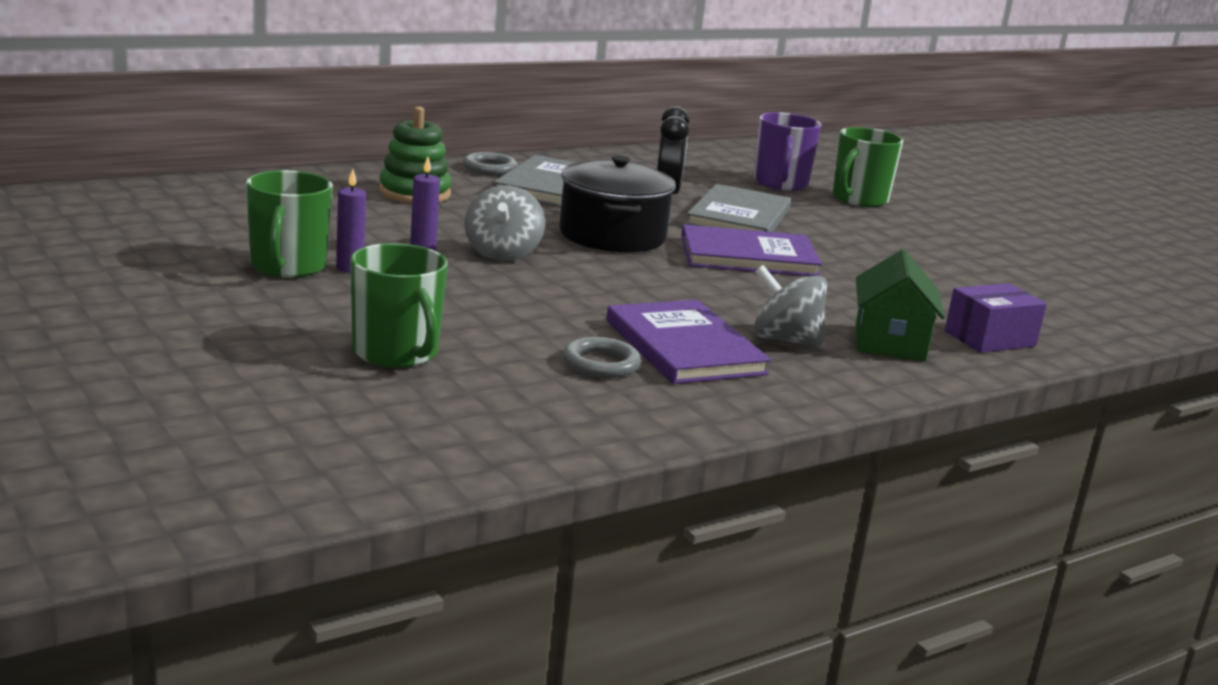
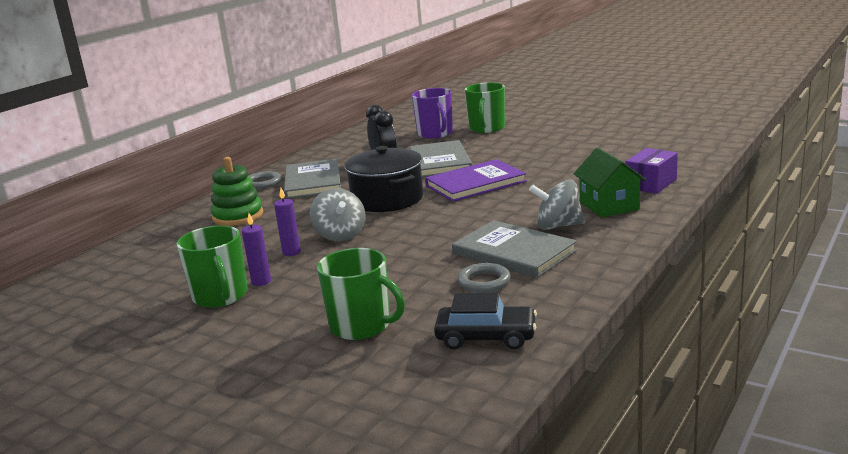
camera: 20 degrees left, 0 degrees up
(519, 419) = (486, 337): none -> black car
(684, 347) = (513, 252): purple book -> grey book

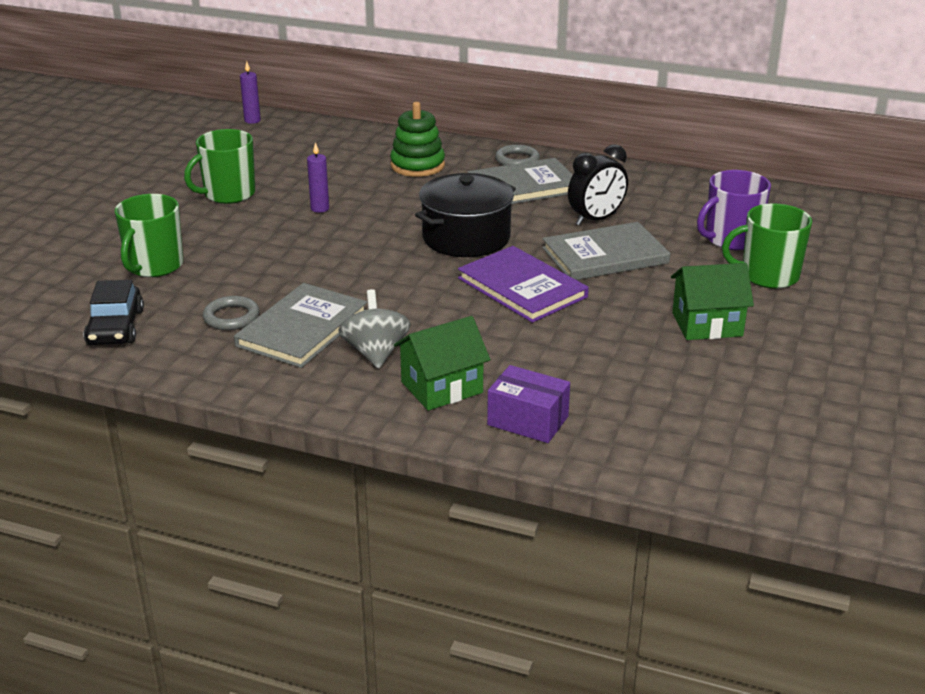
camera: 75 degrees right, 10 degrees up
(261, 282) = (255, 206): purple candle -> purple candle (252, 120)
(340, 235) = (361, 226): grey spinning top -> none
(541, 142) = (707, 324): none -> green house

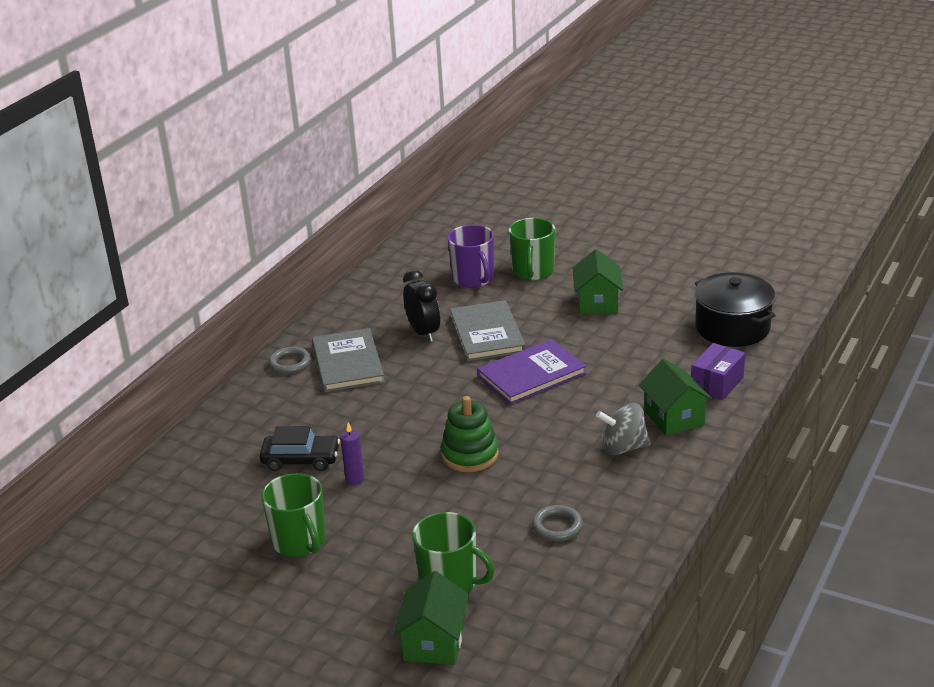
camera: 80 degrees left, 0 degrees up
(73, 265) = (434, 642): none -> green house
(115, 327) = (567, 597): black car -> black car (301, 460)
(252, 120) = (104, 533): purple candle -> none
(302, 329) = (582, 486): grey book -> none
(417, 165) = (278, 420): green stacking toy -> green stacking toy (470, 455)
(466, 238) = (439, 397): black pot -> black pot (732, 328)

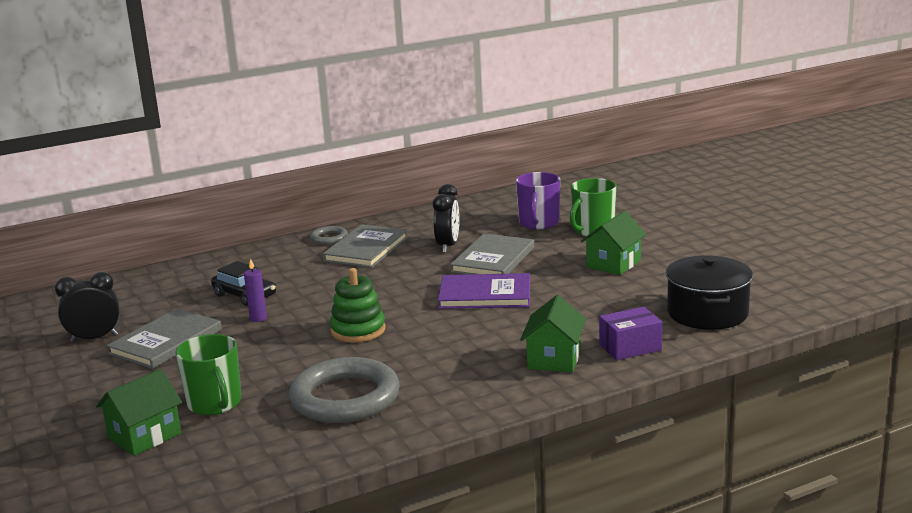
camera: 35 degrees right, 10 degrees down
(214, 569) = (94, 338): none -> black clock
(299, 541) = (166, 342): green mug -> grey book
(557, 526) = (345, 398): grey ring -> grey ring, size x2.17
(623, 448) = (479, 365): grey spinning top -> none

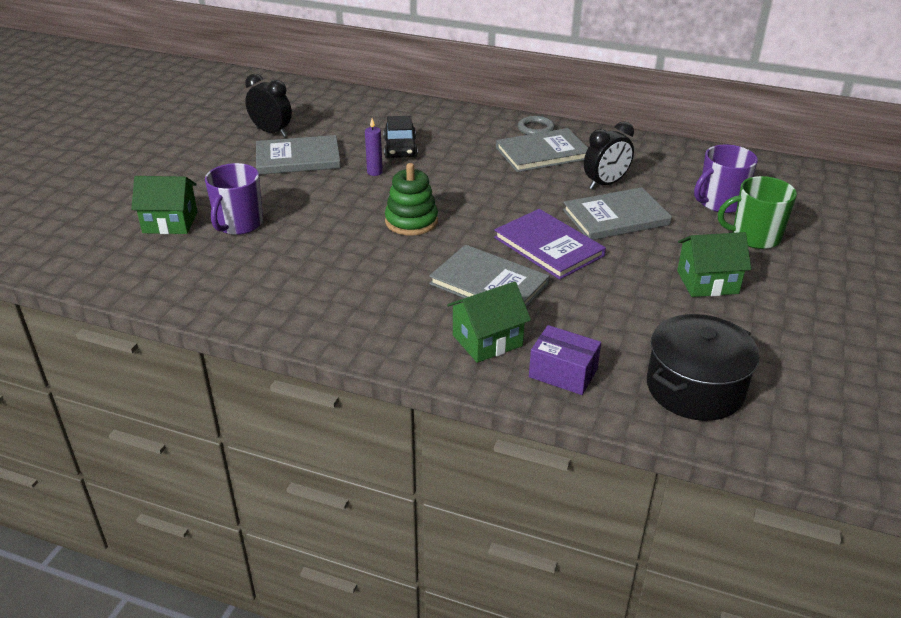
camera: 45 degrees right, 15 degrees up
(215, 403) = (238, 224): green mug -> purple mug
(345, 398) = (305, 272): grey ring -> none
(491, 332) = (489, 284): none -> grey book

